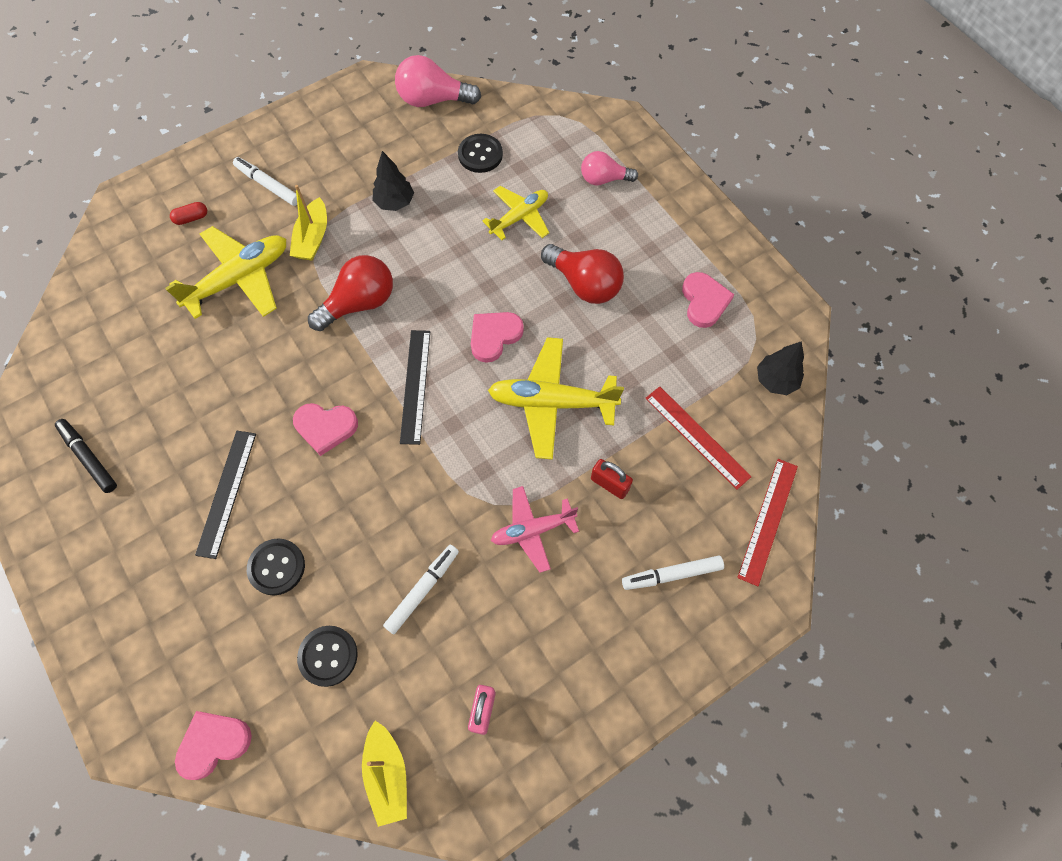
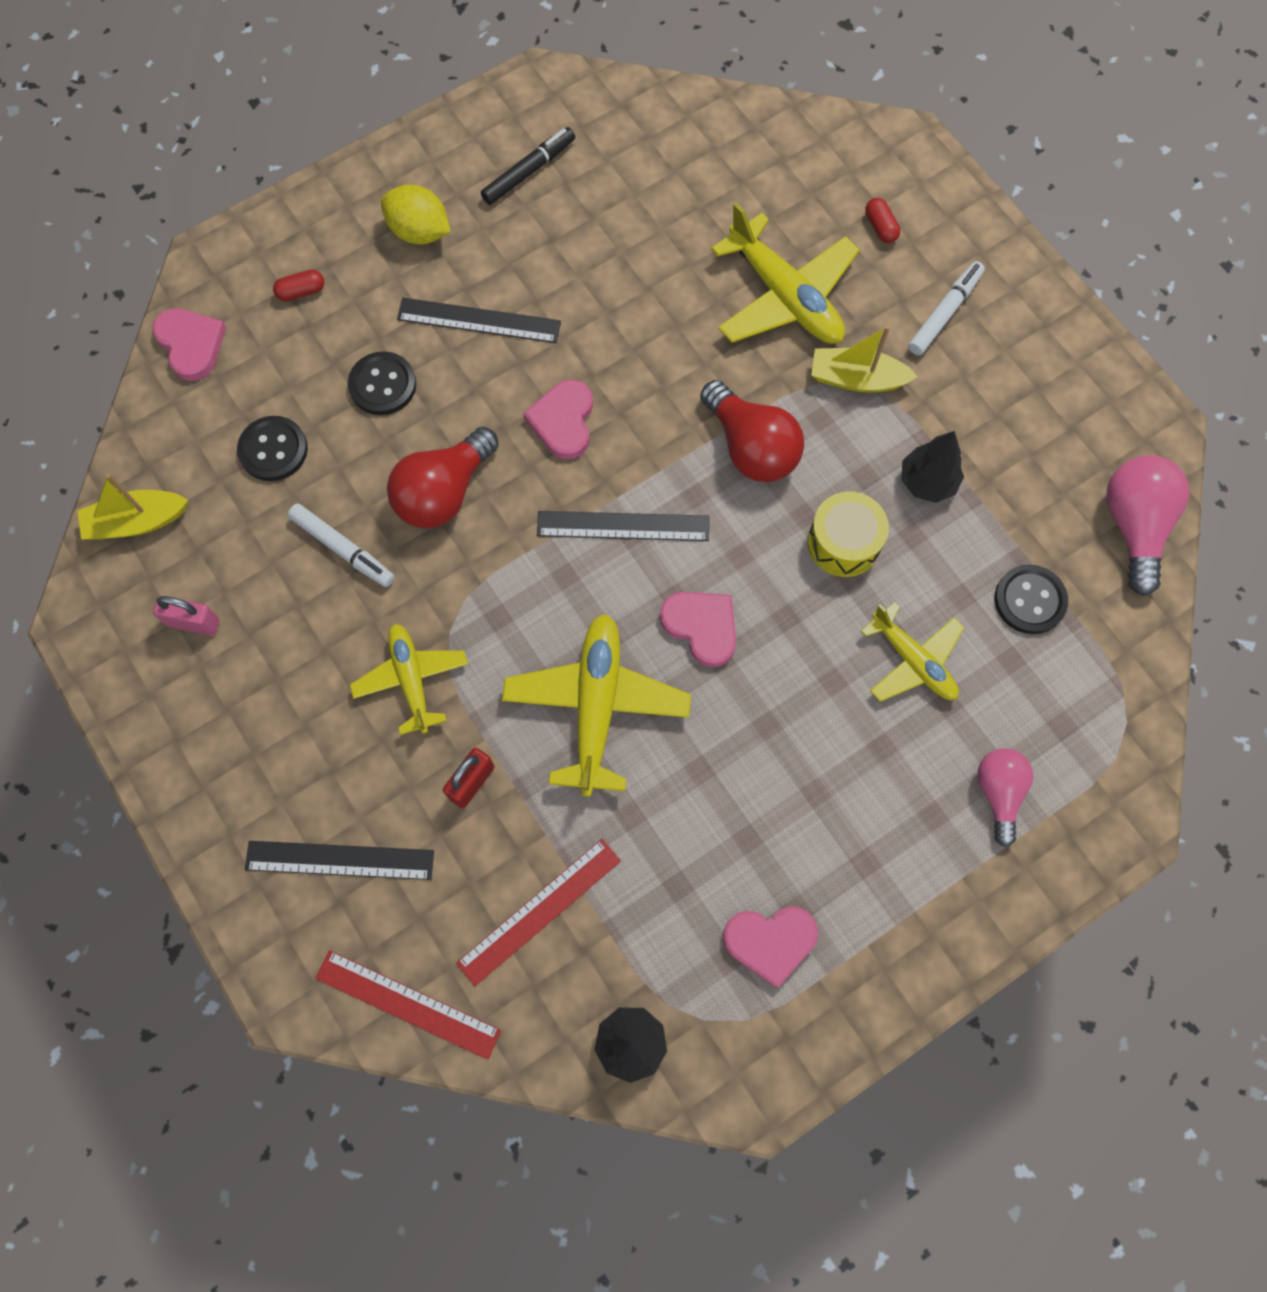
camera: 90 degrees right, 5 degrees up
(131, 545) = (419, 232): none -> yellow lemon
(174, 644) = (301, 292): none -> red capsule
(436, 251) = (843, 543): none -> yellow drum
(532, 530) = (411, 680): pink plane -> yellow plane
(584, 284) = (795, 756): red light bulb -> red light bulb (444, 492)
(671, 575) = (339, 860): white marker -> black ruler

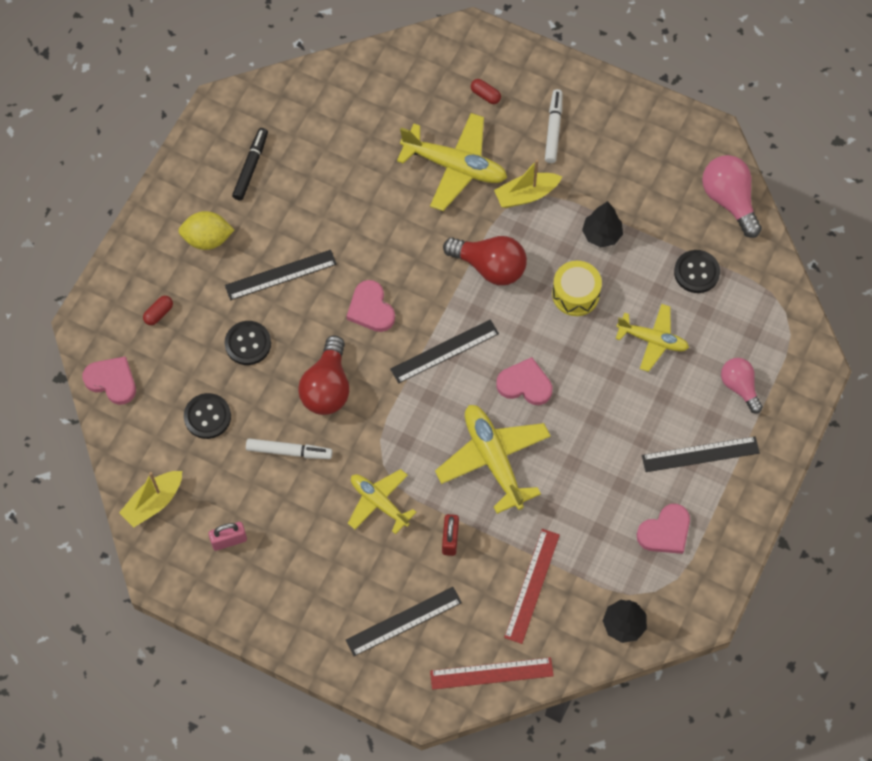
camera: 30 degrees left, 5 degrees down
(886, 858) = (700, 454): none -> black ruler

